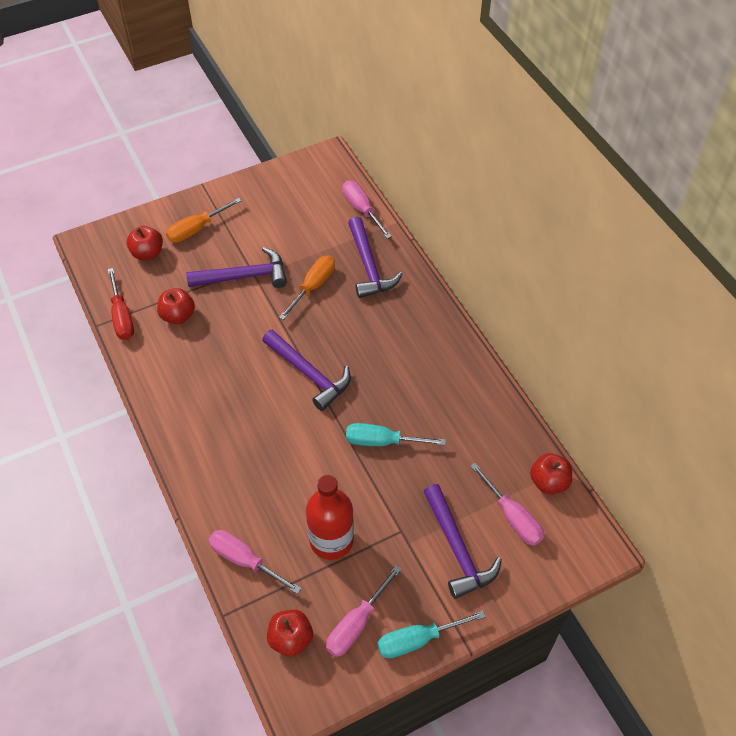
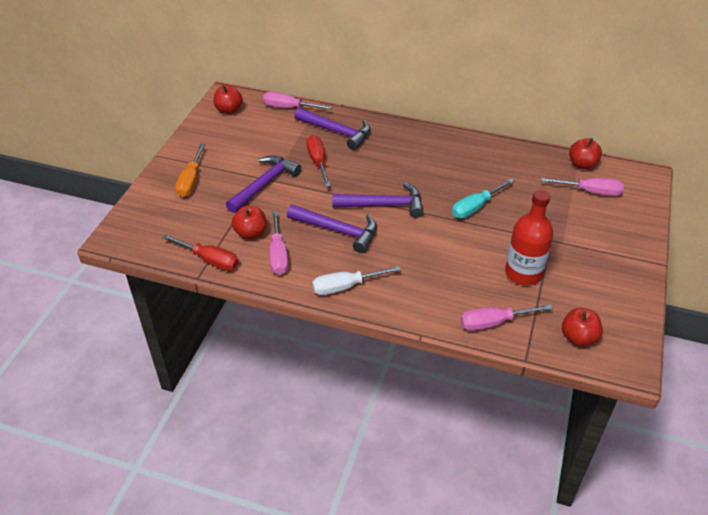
camera: 45 degrees left, 10 degrees down
(147, 253) = (174, 214): red apple -> red apple (229, 110)
(182, 425) = (346, 286): none -> white screwdriver
(313, 287) = (318, 162): orange screwdriver -> red screwdriver
(357, 623) = (597, 300): pink screwdriver -> pink screwdriver (278, 254)
(418, 640) = (636, 281): turquoise screwdriver -> none
(457, 549) = (588, 226): purple hammer -> purple hammer (337, 230)

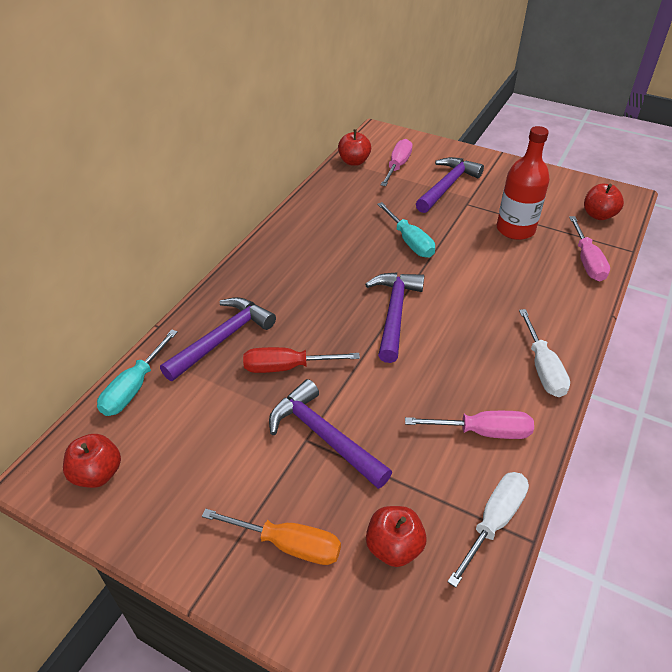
camera: 80 degrees left, 0 degrees up
(209, 260) = (493, 522): red screwdriver -> white screwdriver
(251, 233) = (435, 462): red apple -> red apple (394, 547)
(289, 108) = (134, 387): pink screwdriver -> turquoise screwdriver
(337, 230) = (438, 363): purple hammer -> purple hammer (447, 186)

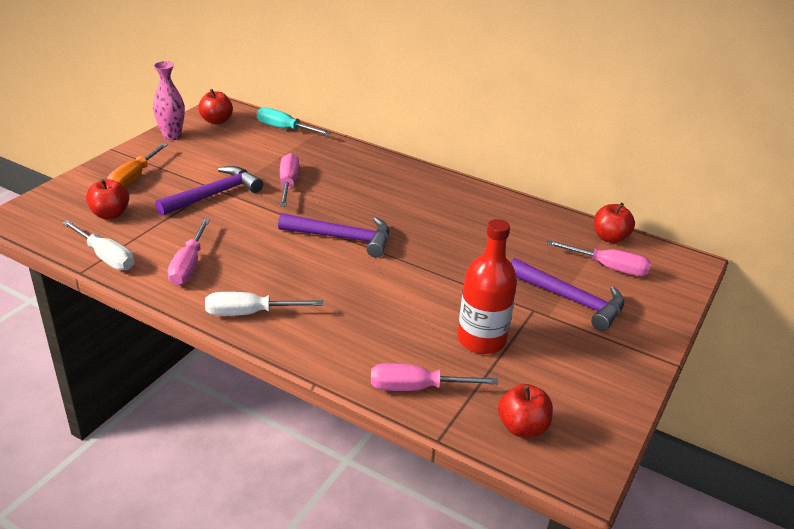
camera: 90 degrees right, 10 degrees down
(149, 525) = (172, 136): none -> pink vase
(222, 339) = (326, 159): purple hammer -> none
(287, 367) = (288, 184): red screwdriver -> pink screwdriver
(409, 241) = (454, 259): turquoise screwdriver -> none

